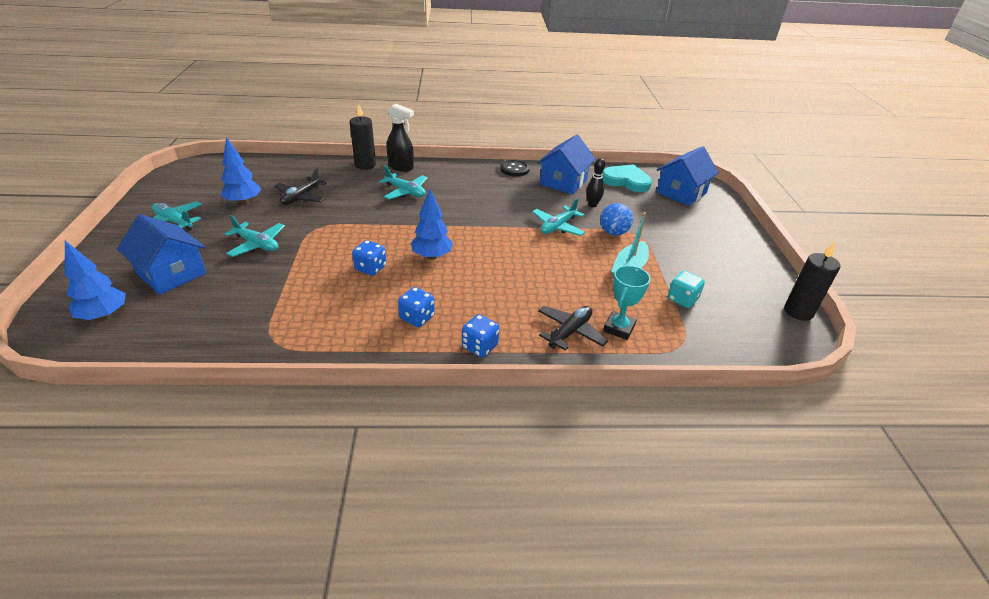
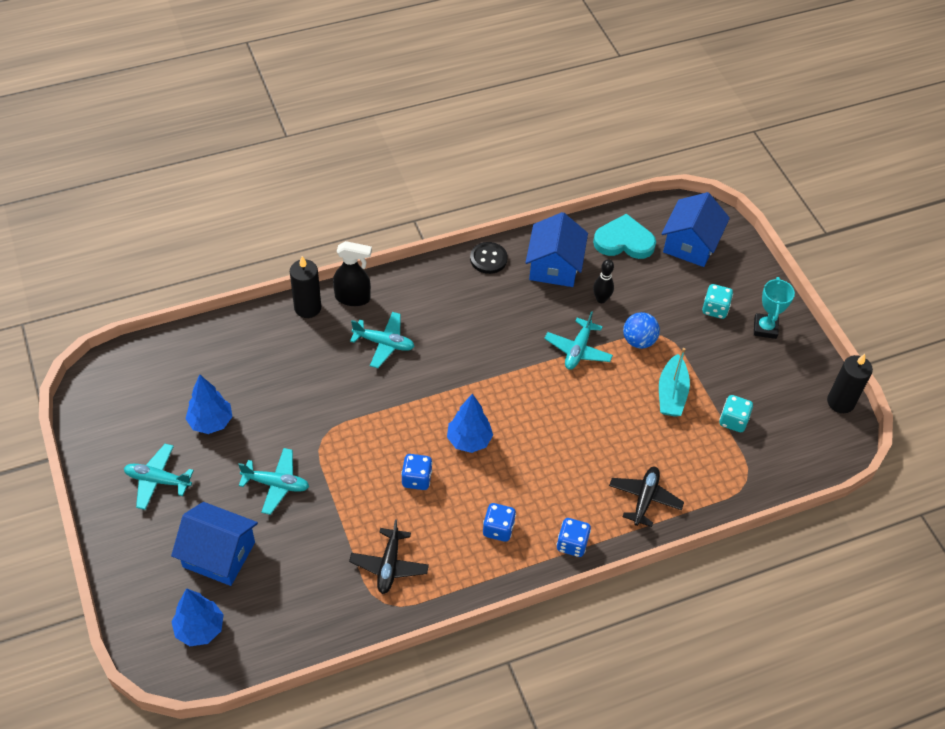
camera: 20 degrees left, 15 degrees up
(301, 197) = (270, 392): black plane -> black plane (389, 565)
(619, 328) = (686, 479): turquoise trophy -> turquoise trophy (765, 328)
(689, 229) = (715, 309): none -> turquoise dice

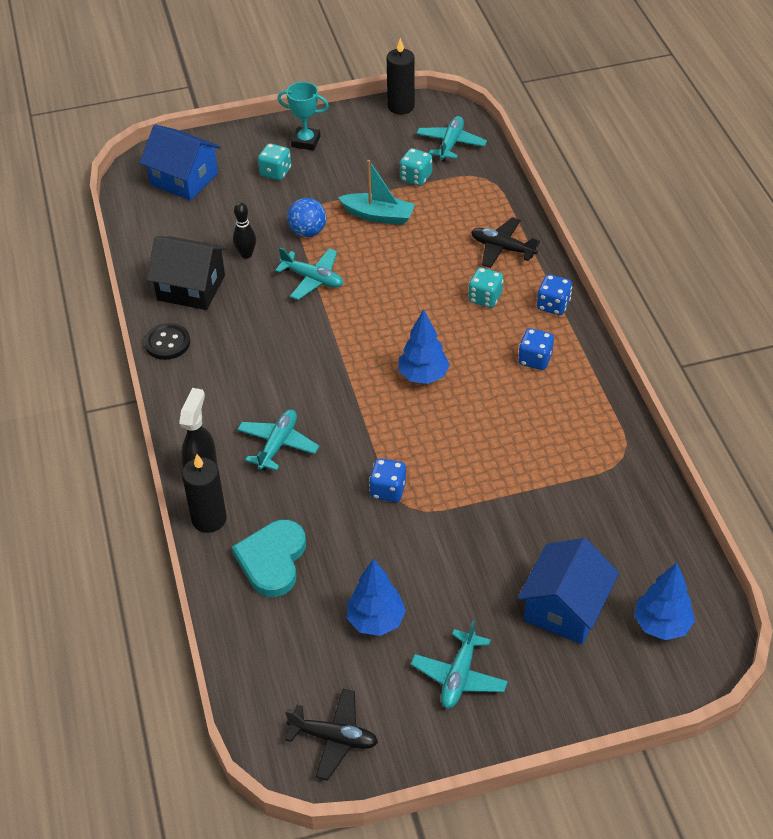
camera: 80 degrees left, 5 degrees down
(276, 484) = (471, 552): turquoise plane -> turquoise plane (451, 144)
(389, 565) = (578, 451): black plane -> black plane (334, 738)
(416, 479) = (470, 423): blue dice -> blue dice (388, 490)
(554, 266) = (191, 288): blue house -> black house
(573, 486) = (485, 298): none -> turquoise dice
(624, 241) = (167, 228): turquoise heart -> turquoise heart (272, 560)

